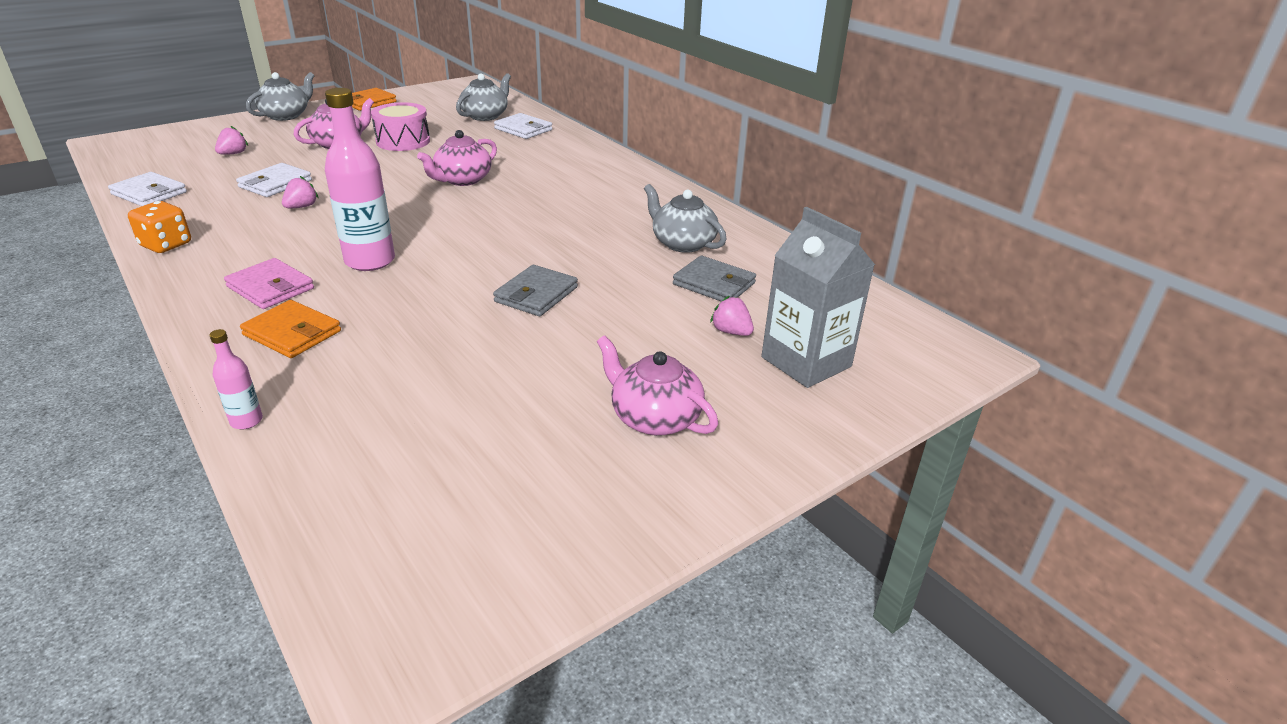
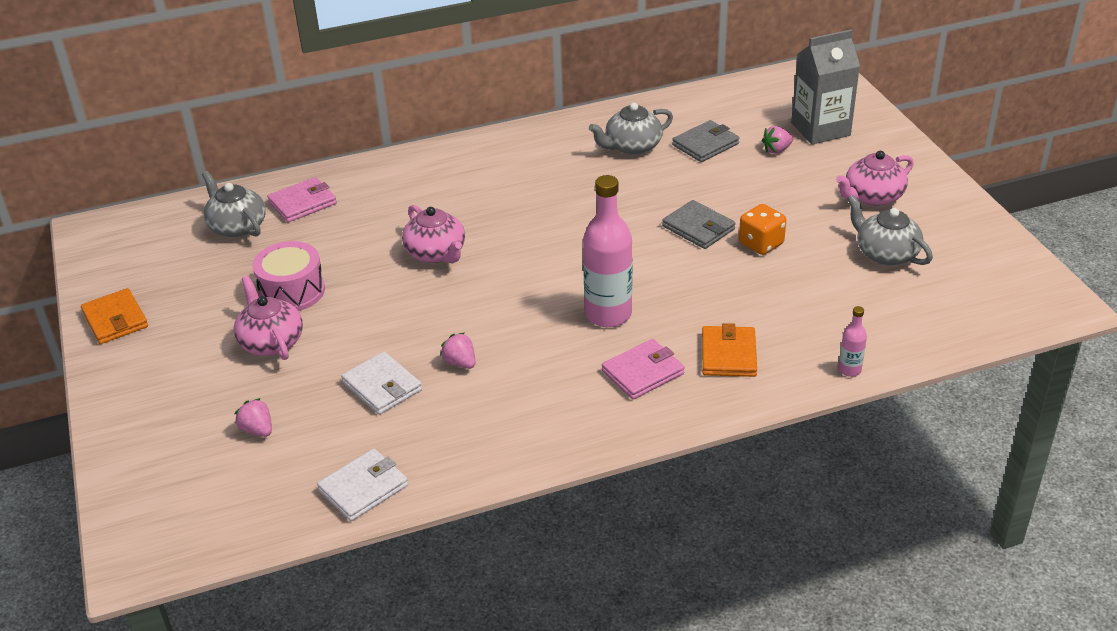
camera: 70 degrees left, 5 degrees up
(166, 245) = (522, 453): orange dice -> orange dice (761, 244)
(286, 115) = (124, 393): grey teapot -> grey teapot (885, 253)
(292, 333) = (728, 355): orange wallet -> orange wallet turned 45 degrees counterclockwise
(523, 129) = (302, 203): white wallet -> pink wallet

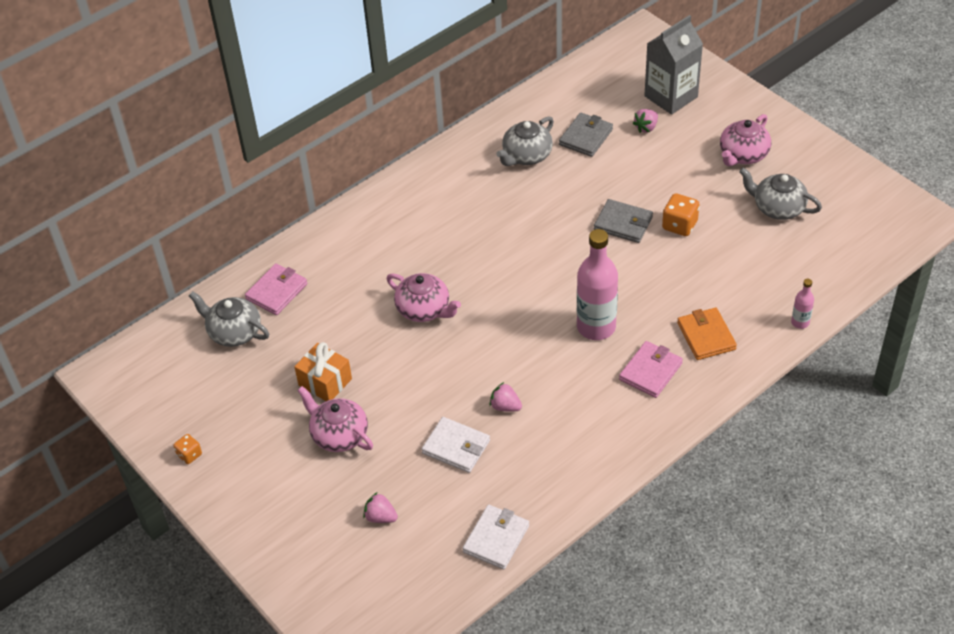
camera: 20 degrees left, 10 degrees up
(115, 319) = (189, 455): orange wallet -> orange dice
(292, 291) = (325, 382): pink drum -> orange gift

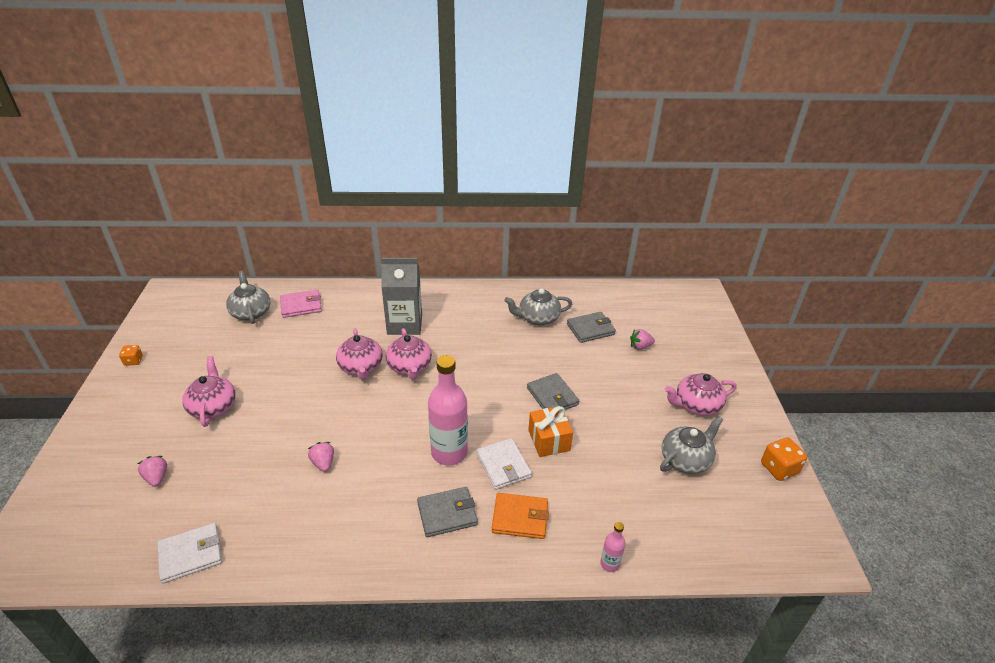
camera: 35 degrees right, 10 degrees down
(325, 382) = (252, 371): orange gift -> orange gift (549, 440)
(456, 447) = (259, 467): white wallet -> white wallet (503, 465)
(468, 279) = (409, 367): none -> pink teapot
(650, 371) = (447, 513): pink wallet -> grey wallet
(671, 96) = (680, 338): grey carton -> grey carton (404, 324)
(679, 225) = (592, 423): orange dice -> orange dice (779, 468)
(706, 336) = (520, 518): orange wallet -> orange wallet turned 75 degrees clockwise
(778, 207) = (686, 459): grey teapot -> grey teapot turned 75 degrees clockwise

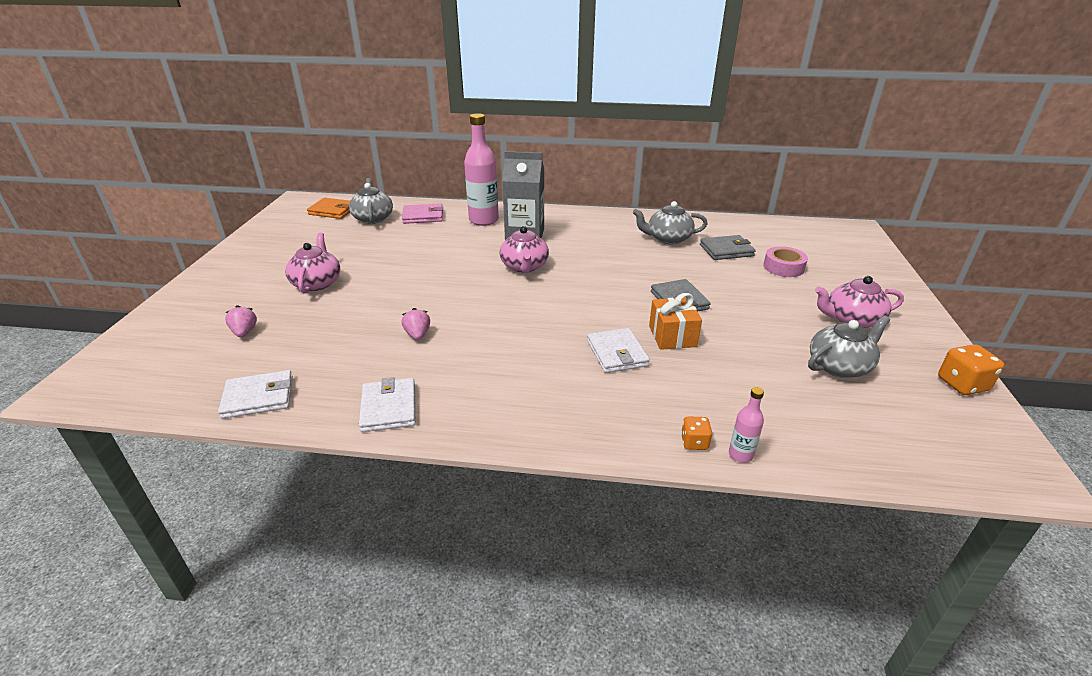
camera: 10 degrees right, 5 degrees down
(133, 361) = (251, 245): orange dice -> orange dice (694, 442)
(313, 551) = (389, 408): none -> white wallet
(361, 367) = (473, 263): pink teapot -> none
(447, 513) = (546, 389): grey wallet -> none
(449, 453) = (556, 337): pink bottle -> pink bottle (483, 220)
(520, 518) = (631, 401): orange wallet -> orange wallet (333, 211)
(640, 346) = (783, 267): pink strawberry -> pink tape

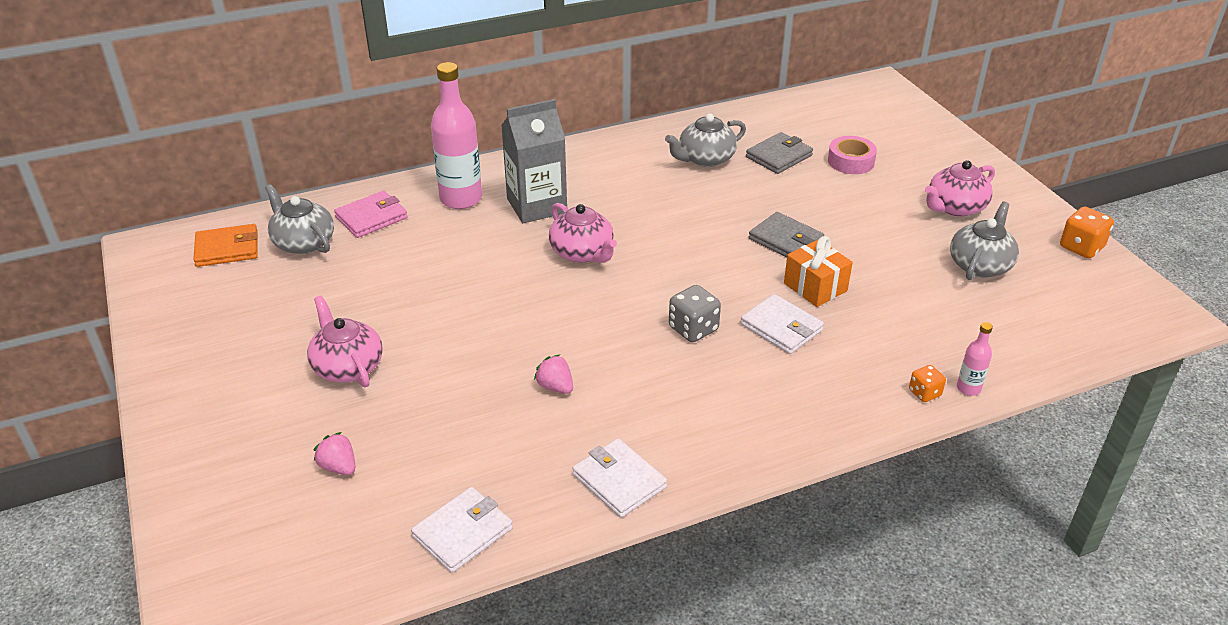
camera: 30 degrees left, 5 degrees up
(549, 332) = (693, 329): none -> grey dice

